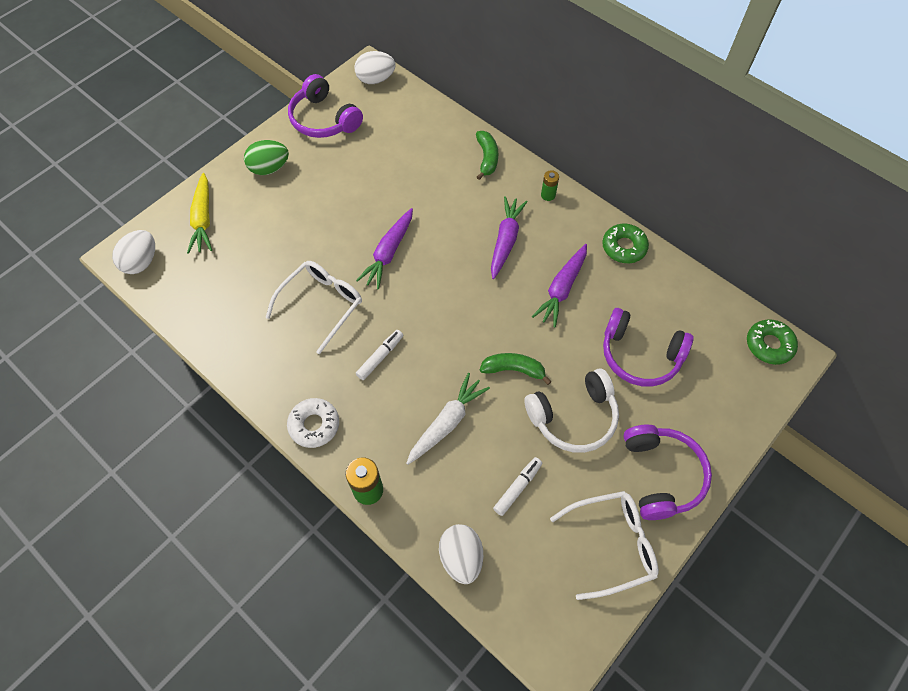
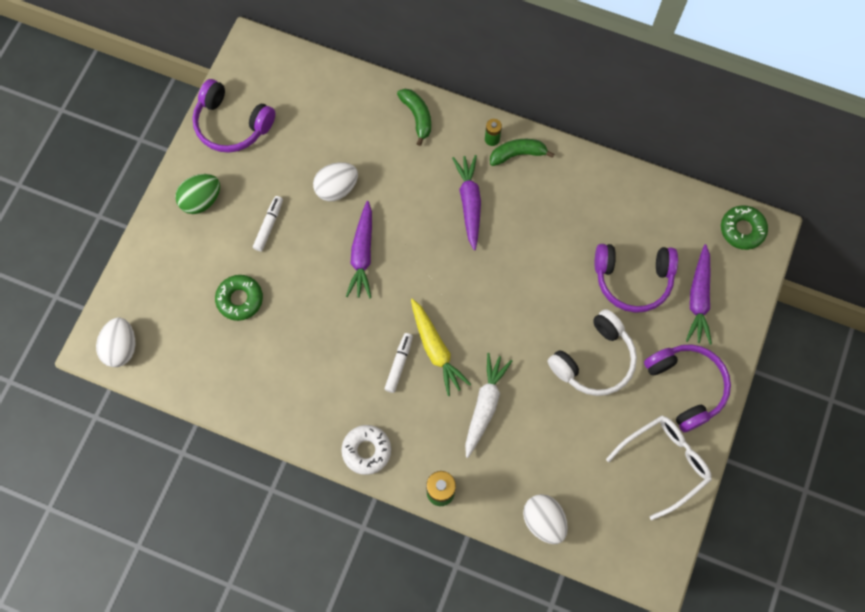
camera: 20 degrees left, 10 degrees up
(203, 219) = (161, 280): yellow carrot -> yellow carrot (436, 349)
(321, 305) = (321, 331): white glasses -> none
(376, 79) = (265, 58): white egg -> white egg (337, 188)
(513, 370) = (525, 333): green banana -> green banana (517, 154)
(517, 487) = (568, 442): white marker -> white marker (269, 225)
(562, 289) = (540, 236): purple carrot -> purple carrot (698, 298)
(624, 247) = (583, 172): green donut -> green donut (240, 299)

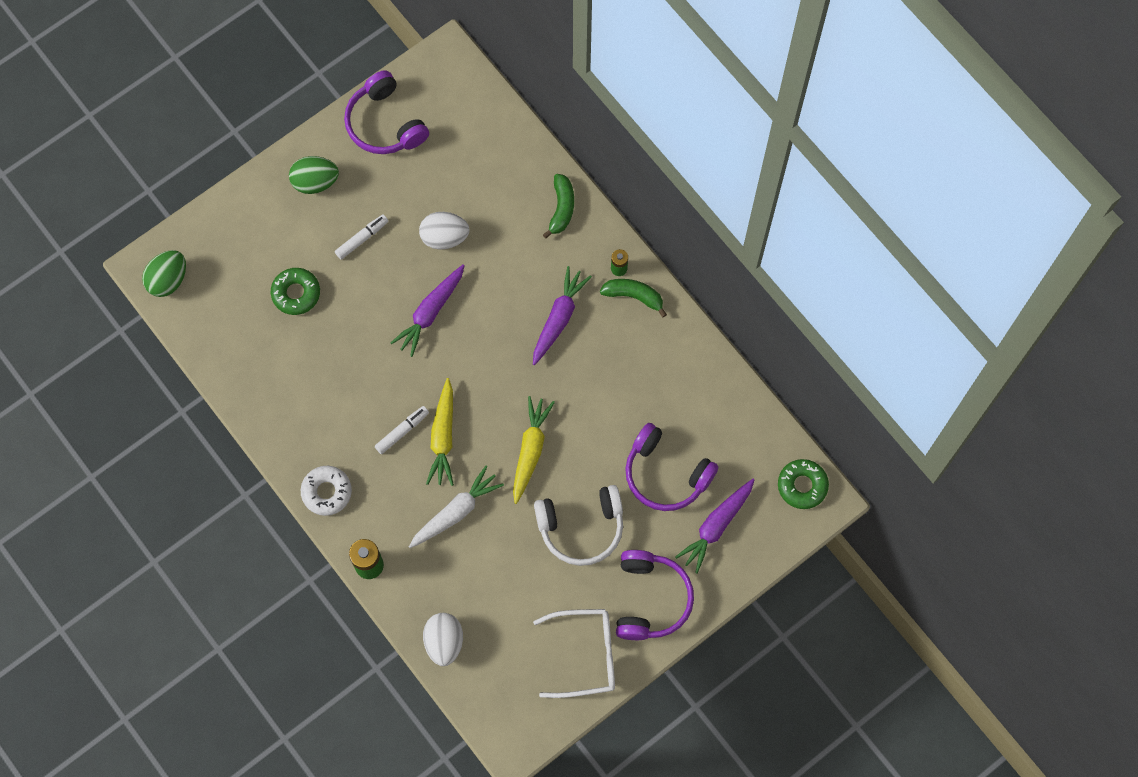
camera: 30 degrees right, 0 degrees up
(122, 347) = (168, 280): white egg -> green egg
(513, 321) = (530, 450): none -> yellow carrot

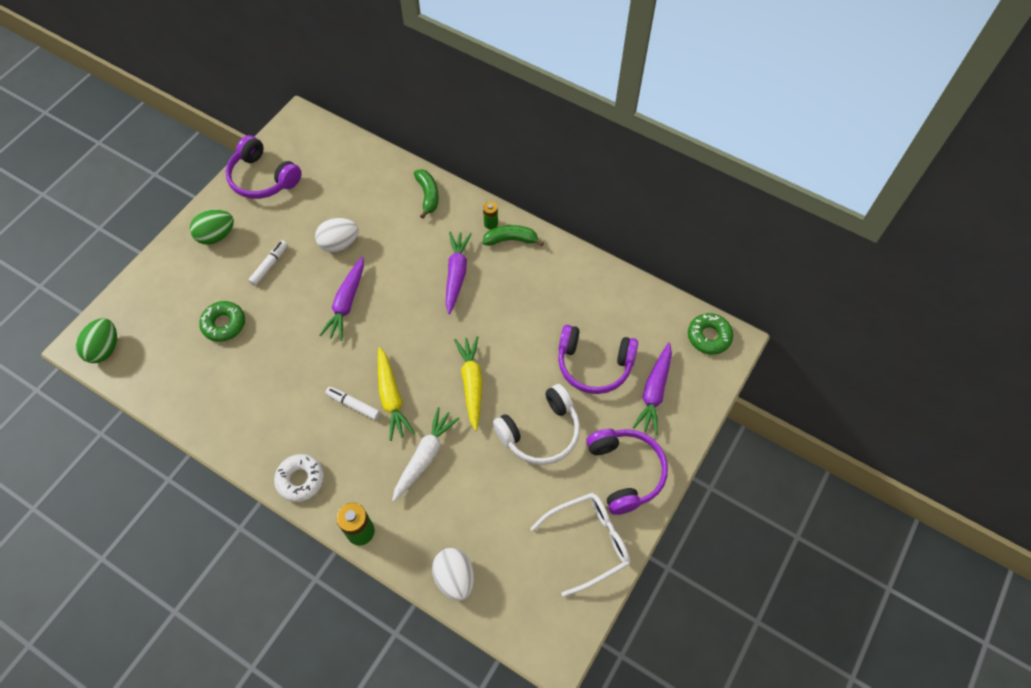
camera: 20 degrees left, 10 degrees down
(402, 431) = (353, 405): white marker -> white marker turned 90 degrees counterclockwise

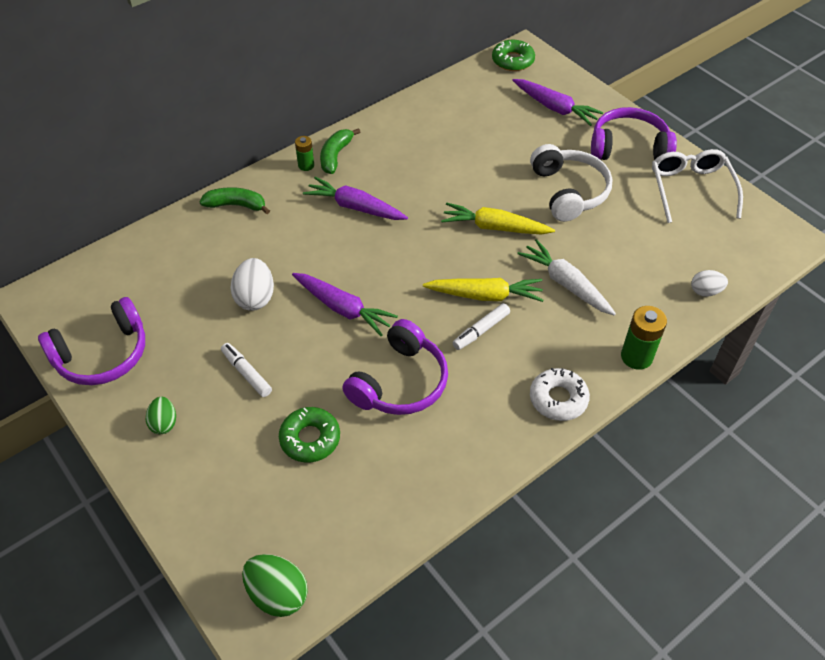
camera: 70 degrees left, 10 degrees down
(217, 236) = (164, 423): green egg -> green egg, size x0.63
(455, 578) = (705, 291): white egg -> white egg, size x0.63
(594, 364) = (510, 137): purple headphones -> purple headphones (400, 382)

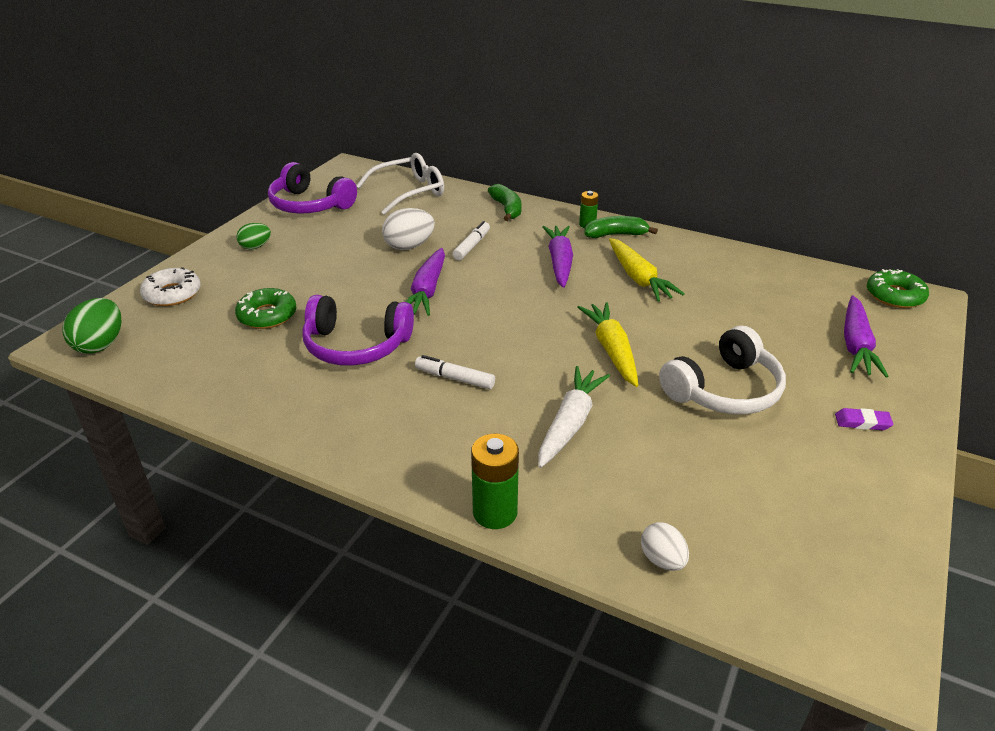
camera: 65 degrees right, 15 degrees down
(246, 373) = (324, 266): white marker -> white marker (472, 246)
(485, 295) = (506, 368): yellow carrot -> yellow carrot (638, 278)
(558, 399) = (390, 459): white donut -> white donut (172, 294)
(629, 147) = (862, 422): purple headphones -> purple eraser
(691, 189) = (850, 502): white glasses -> white glasses (408, 192)

